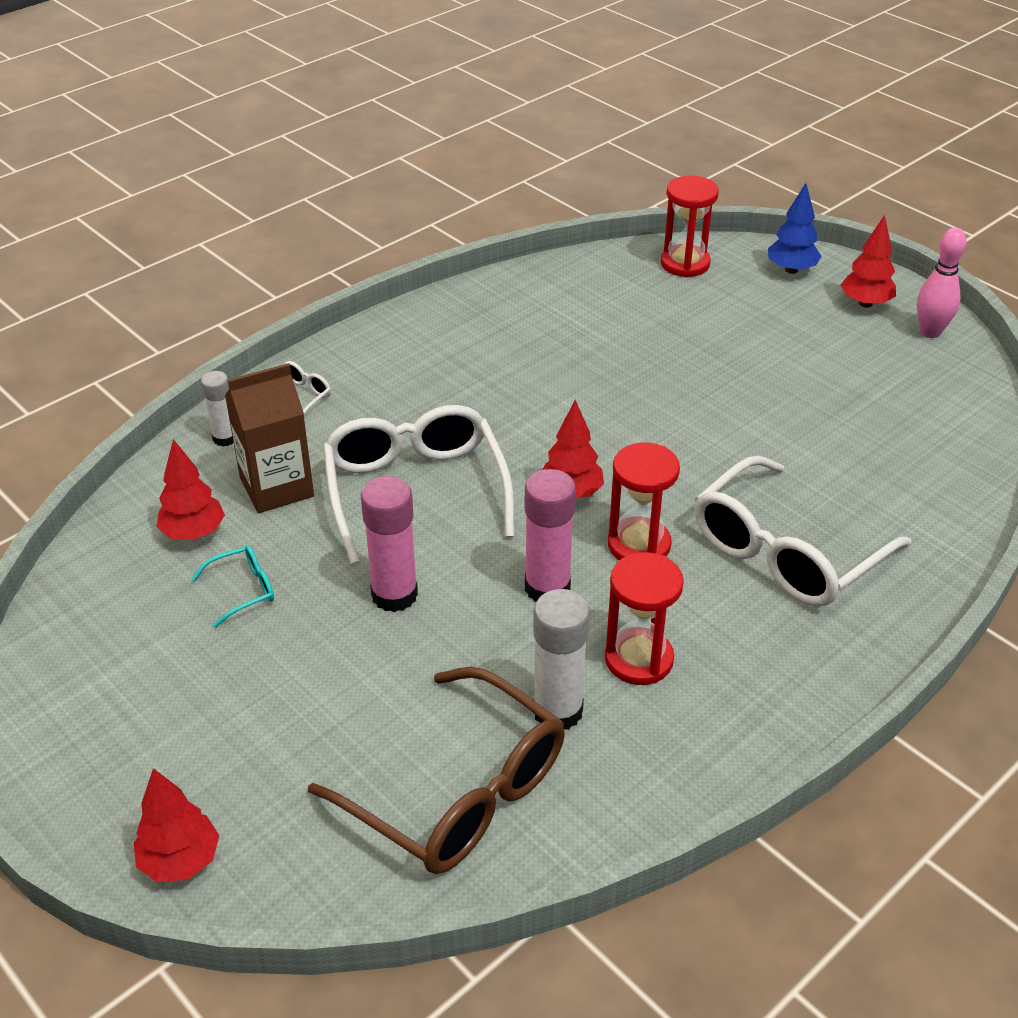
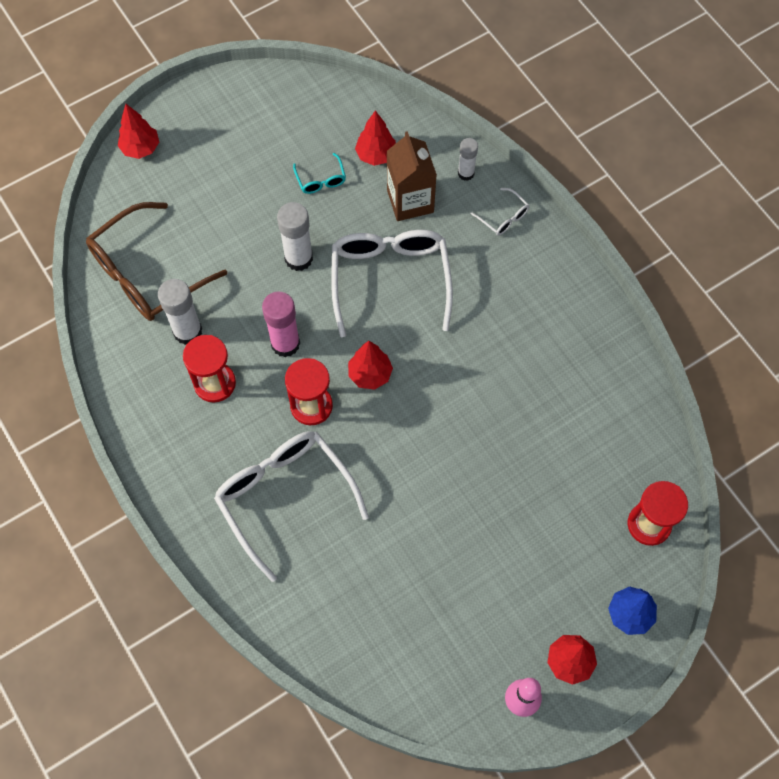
camera: 100 degrees right, 25 degrees up
(394, 595) = (298, 258): pink glue stick -> white glue stick
(415, 491) = (390, 280): white glasses -> white glasses turned 90 degrees counterclockwise

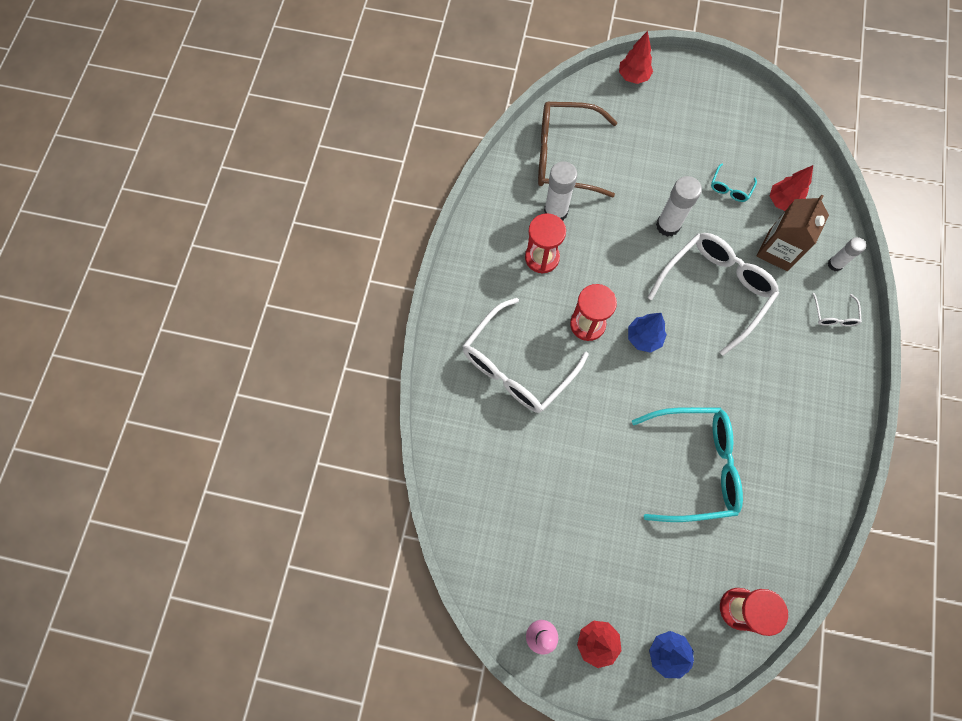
camera: 45 degrees right, 5 degrees up
(285, 344) = (608, 271): pink glue stick -> none
(285, 498) = (517, 365): white glasses -> white glasses turned 150 degrees counterclockwise
(370, 374) = (643, 338): red tree -> blue tree
(510, 444) = (693, 466): none -> turquoise glasses

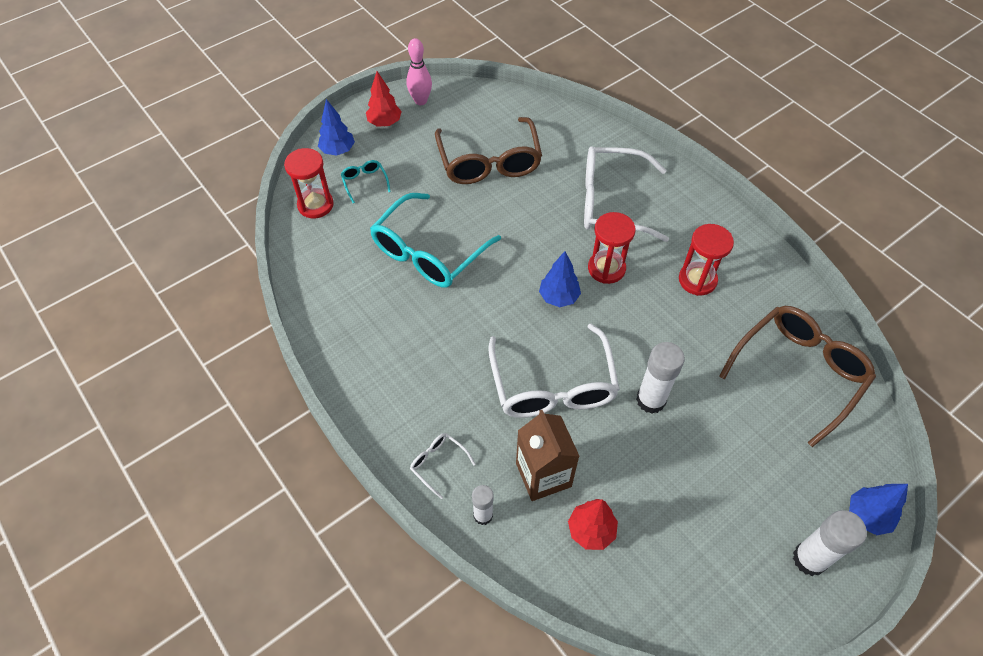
camera: 130 degrees right, 15 degrees down
(517, 365) = (612, 202): white glasses -> white glasses turned 75 degrees counterclockwise
(555, 212) = (738, 321): white glue stick -> white glue stick (809, 559)
(559, 500) = (489, 162): none -> brown glasses
(633, 77) = (867, 516): red tree -> blue tree
(730, 188) = (648, 493): turquoise glasses -> turquoise glasses (365, 182)

